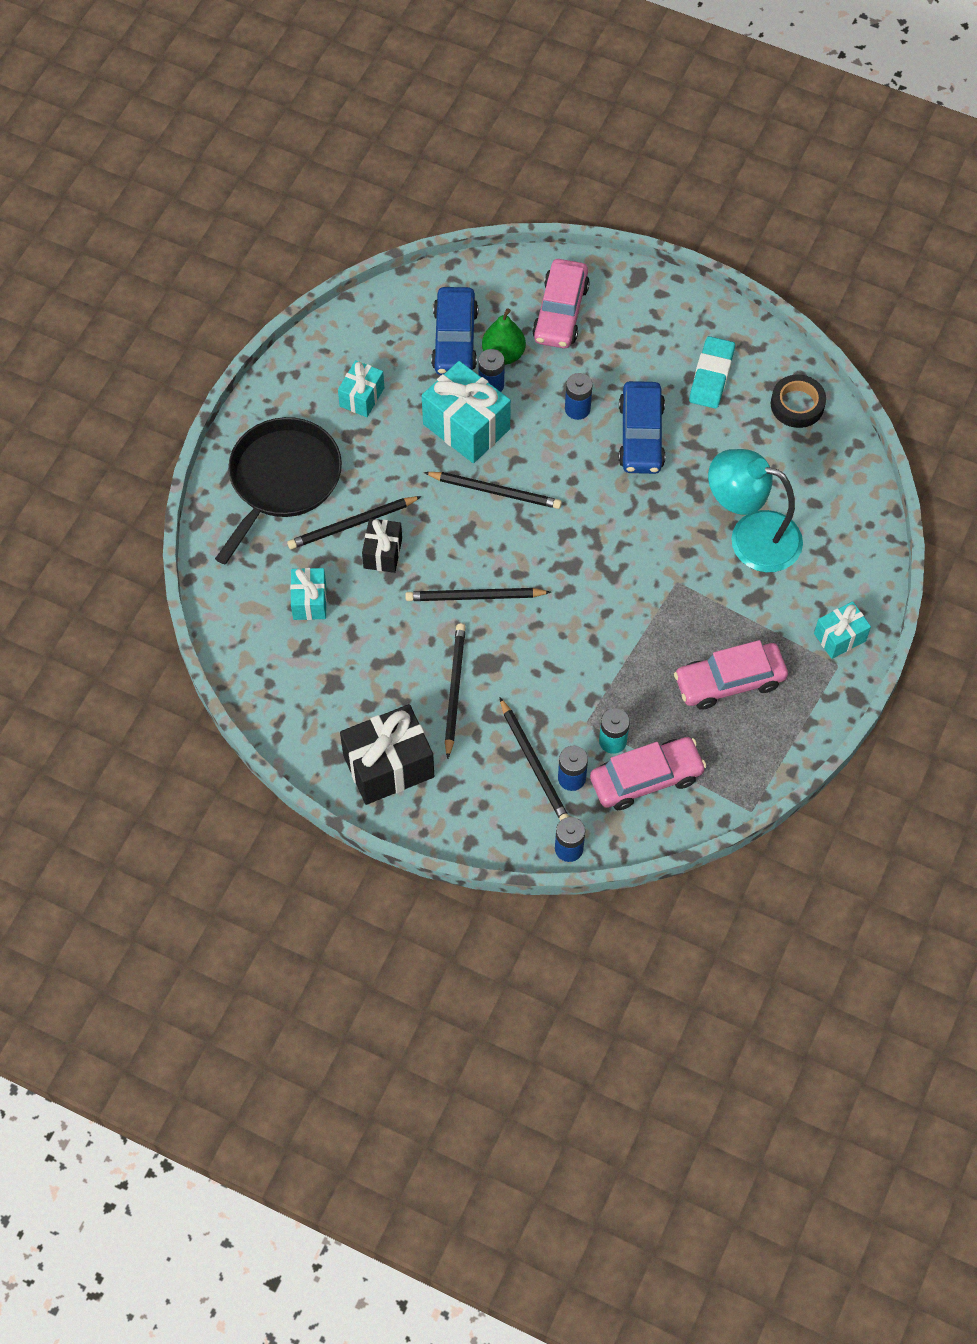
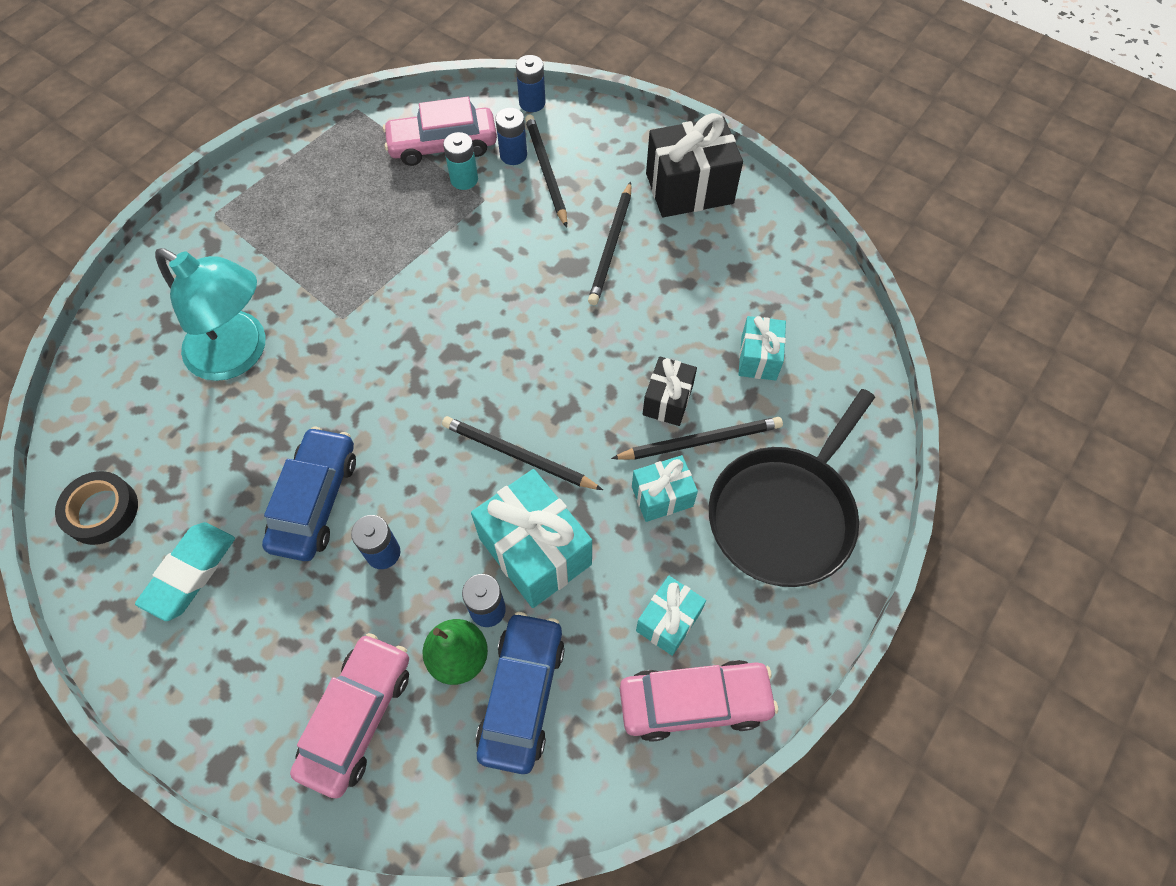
camera: 170 degrees left, 0 degrees up
(475, 597) = (569, 335): black pencil -> none
(729, 681) = (329, 214): pink car -> pink car (694, 702)
(839, 637) = (198, 238): turquoise gift -> turquoise gift (662, 496)

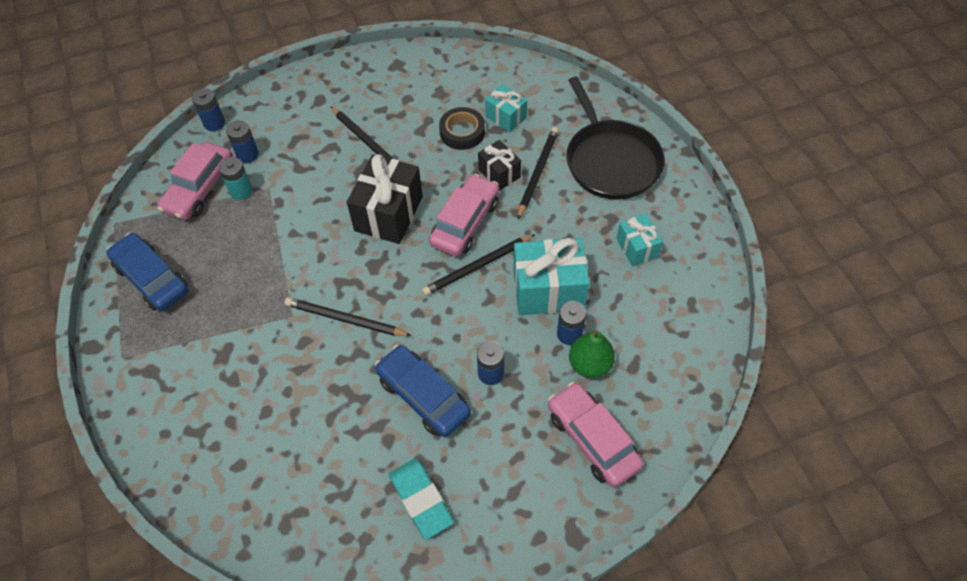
camera: 55 degrees left, 5 degrees down
(101, 511) = (326, 542): black tape -> black tape (462, 132)
(239, 354) = (266, 393): turquoise lamp -> none
(522, 695) = (635, 343): blue car -> blue car (152, 278)
(546, 172) = (278, 145): black pencil -> black pencil (345, 319)
(662, 496) = (559, 210): turquoise gift -> none
(689, 188) = (360, 83): black gift -> black gift (388, 214)
(694, 702) = (691, 261): pink car -> pink car (465, 223)

